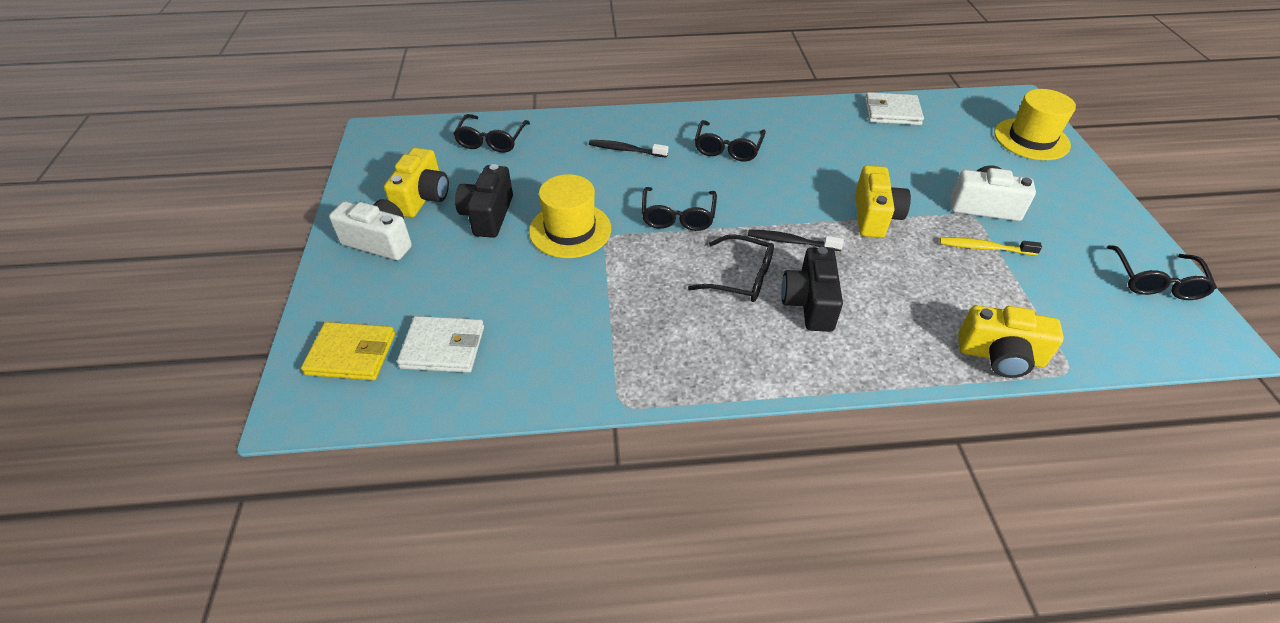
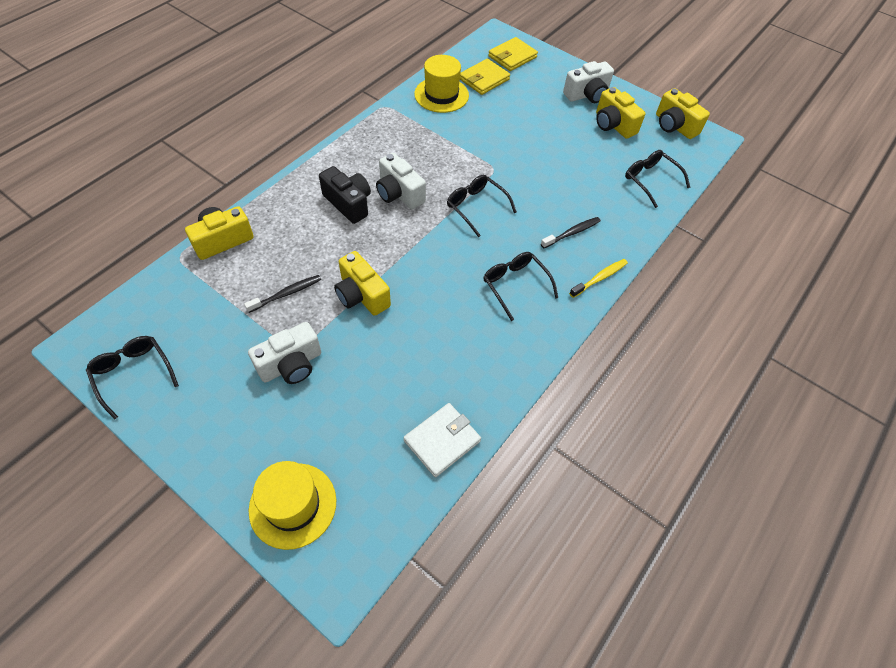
camera: 130 degrees right, 10 degrees up
(377, 161) = (674, 126): none -> yellow camera
(443, 347) = (484, 79): white wallet -> yellow wallet
(488, 215) = (568, 138): black camera -> none
(570, 230) = (517, 159): yellow hat -> yellow hat (441, 95)
(740, 277) = (399, 193): black glasses -> white camera
(791, 242) = (395, 236): black toothbrush -> black toothbrush (286, 294)
(984, 248) = (270, 320): yellow toothbrush -> yellow toothbrush (599, 278)

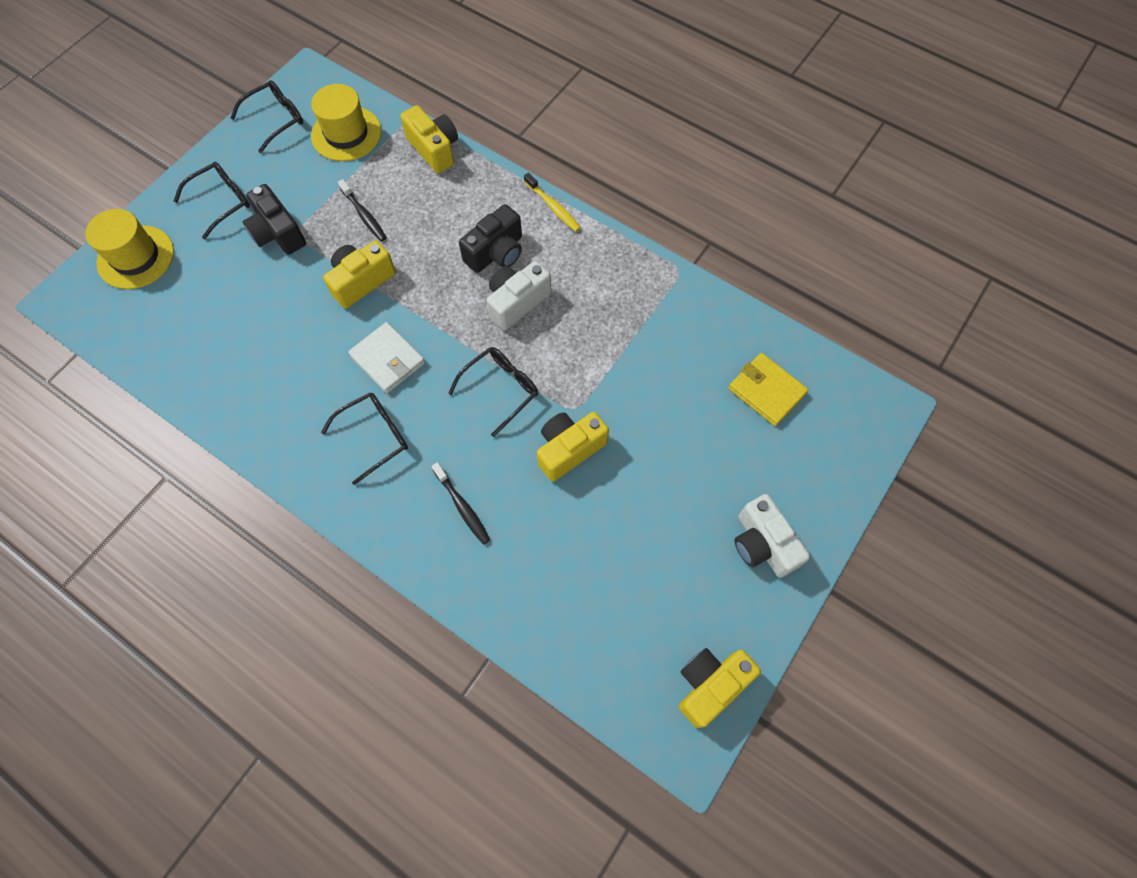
camera: 90 degrees right, 10 degrees up
(291, 365) = (278, 233): white camera -> black camera
(441, 95) = (717, 336): yellow hat -> yellow hat (346, 134)
(442, 441) = (182, 369): white wallet -> white wallet (388, 359)
(512, 57) = (834, 430): yellow wallet -> none
(599, 278) = (386, 538): yellow toothbrush -> yellow toothbrush (553, 207)
(613, 125) = (695, 581): yellow camera -> yellow camera (569, 449)
(650, 180) = (574, 628): black glasses -> black glasses (221, 202)

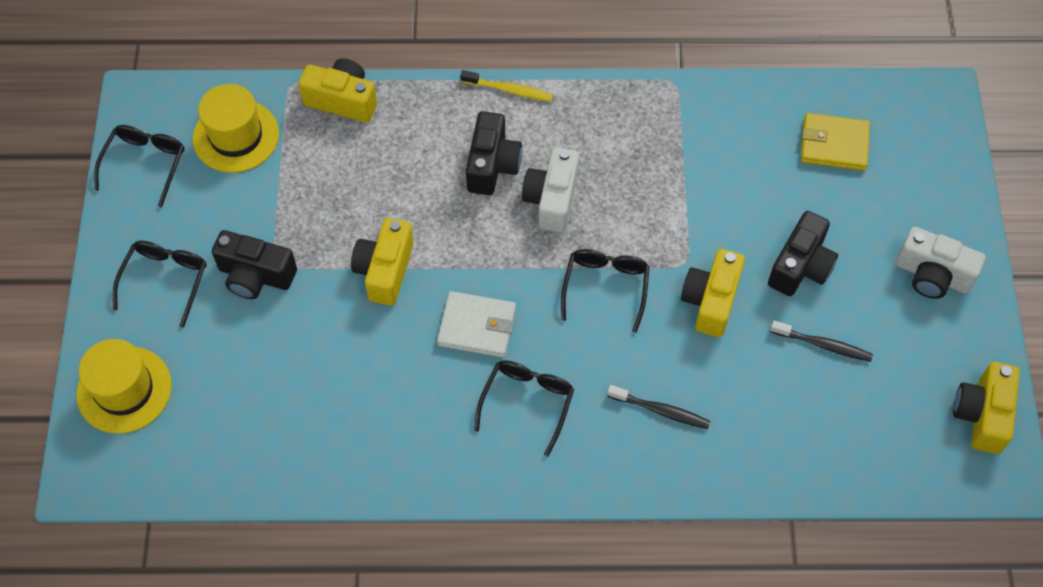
camera: 35 degrees left, 5 degrees down
(364, 215) = (329, 206): black toothbrush -> black toothbrush (823, 345)
(660, 468) = (800, 266): none -> black camera

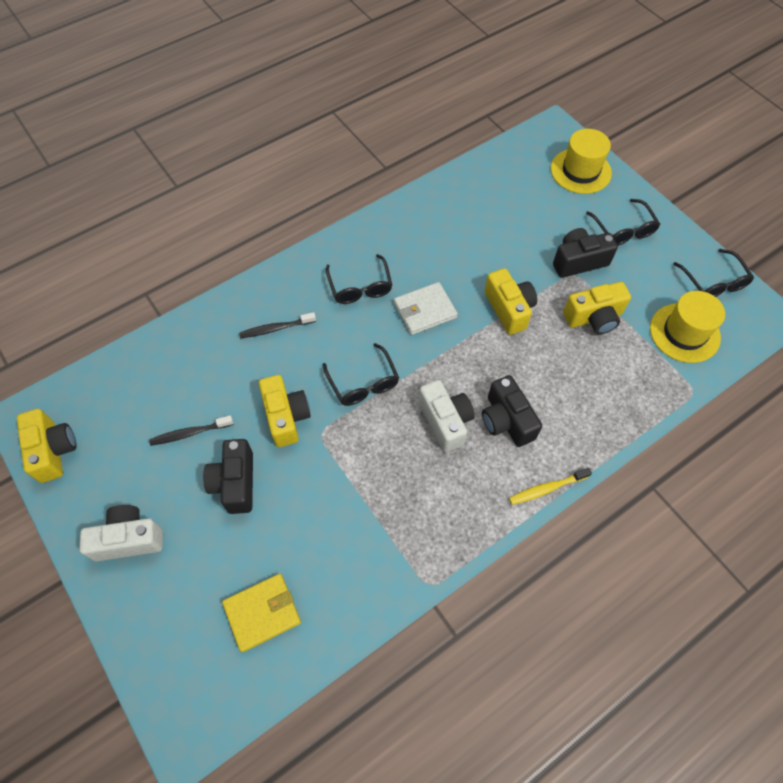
camera: 145 degrees right, 0 degrees up
(342, 100) = (649, 401): yellow camera -> yellow camera (594, 318)

